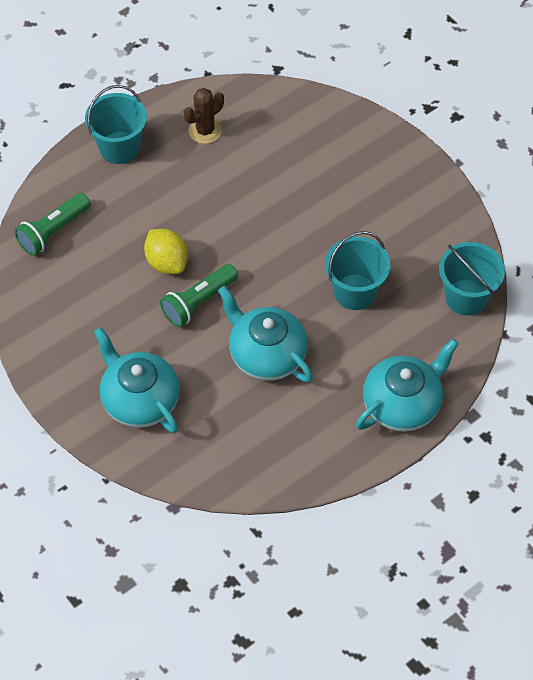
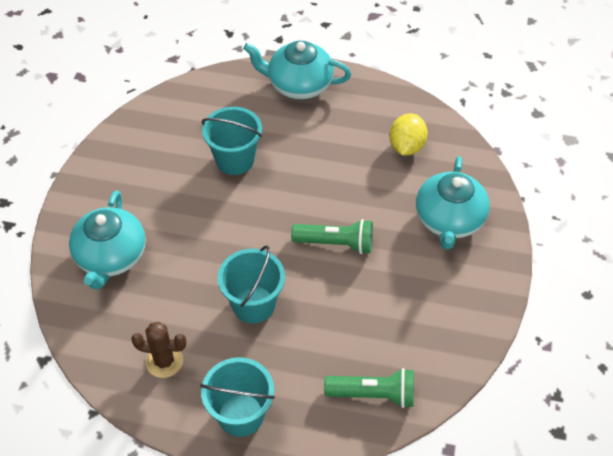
camera: 130 degrees left, 5 degrees down
(167, 262) = (322, 289): yellow lemon -> yellow lemon (406, 146)
(266, 354) = (337, 175): turquoise teapot -> turquoise teapot (111, 257)
(466, 297) = (181, 101): turquoise bucket -> turquoise bucket (253, 304)

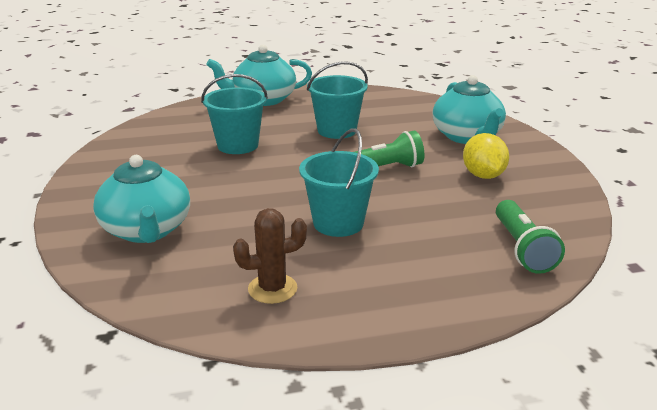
camera: 25 degrees left, 25 degrees down
(241, 415) = (401, 304): turquoise bucket -> turquoise bucket (337, 130)
(373, 394) = (522, 249): green flashlight -> green flashlight turned 105 degrees clockwise
(406, 146) = (389, 110): yellow lemon -> yellow lemon (483, 175)

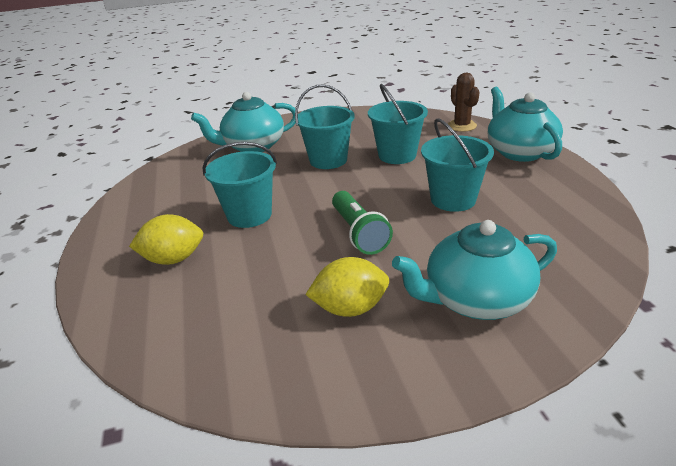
camera: 90 degrees right, 5 degrees up
(226, 180) = (328, 160): none -> turquoise bucket
(272, 289) = (166, 197): brown cactus -> brown cactus (461, 126)
(419, 263) = (173, 259): none -> yellow lemon
(522, 249) = (174, 327): green flashlight -> none

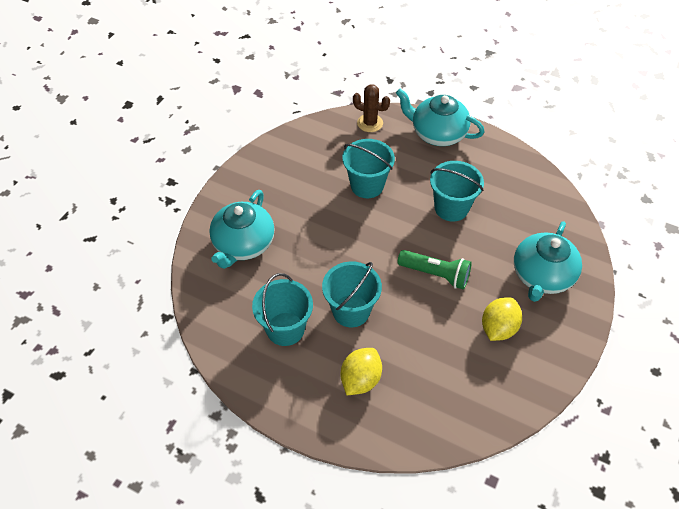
camera: 50 degrees left, 20 degrees up
(328, 160) = (326, 222): turquoise bucket -> turquoise bucket (285, 329)

